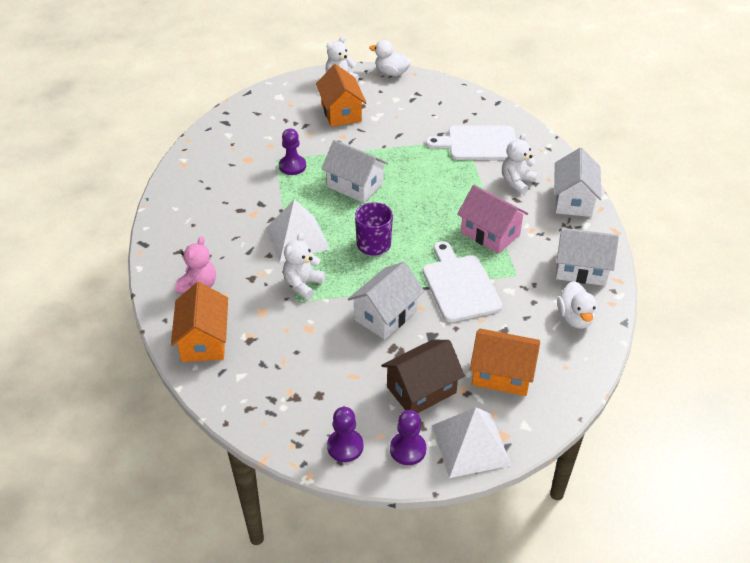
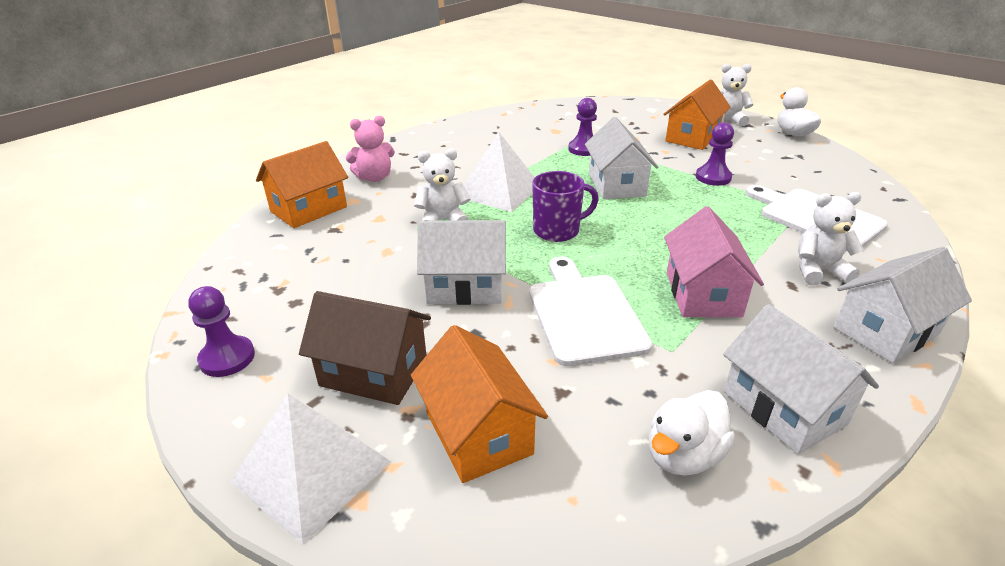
camera: 50 degrees right, 10 degrees down
(408, 449) = (258, 412): purple pawn -> purple pawn (713, 177)
(459, 285) = (584, 314): white cutting board -> white cutting board turned 45 degrees counterclockwise

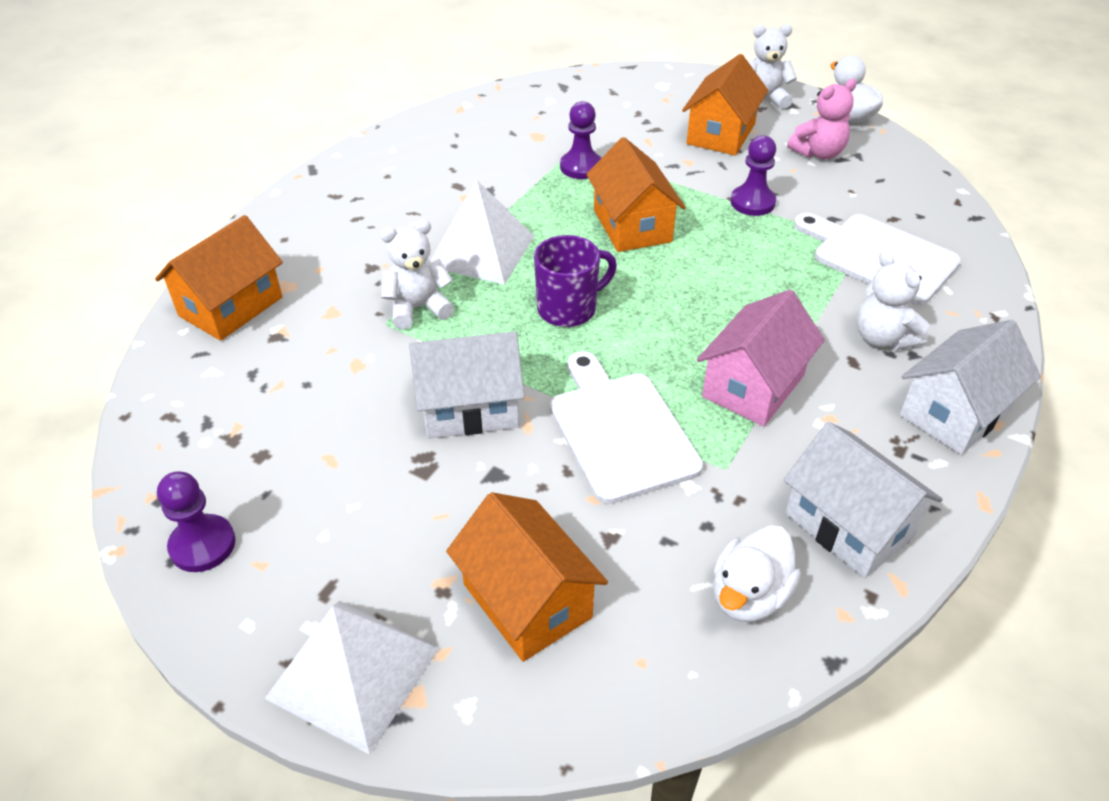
camera: 10 degrees left, 10 degrees up
(374, 178) = (306, 243): pink teddy bear -> pink teddy bear (818, 153)
(374, 372) = (388, 540): brown house -> none
(616, 185) = (632, 226): white house -> orange house
(703, 294) = (753, 386): pink house -> pink house turned 45 degrees clockwise
(818, 271) = (882, 338): white teddy bear -> white teddy bear turned 105 degrees counterclockwise

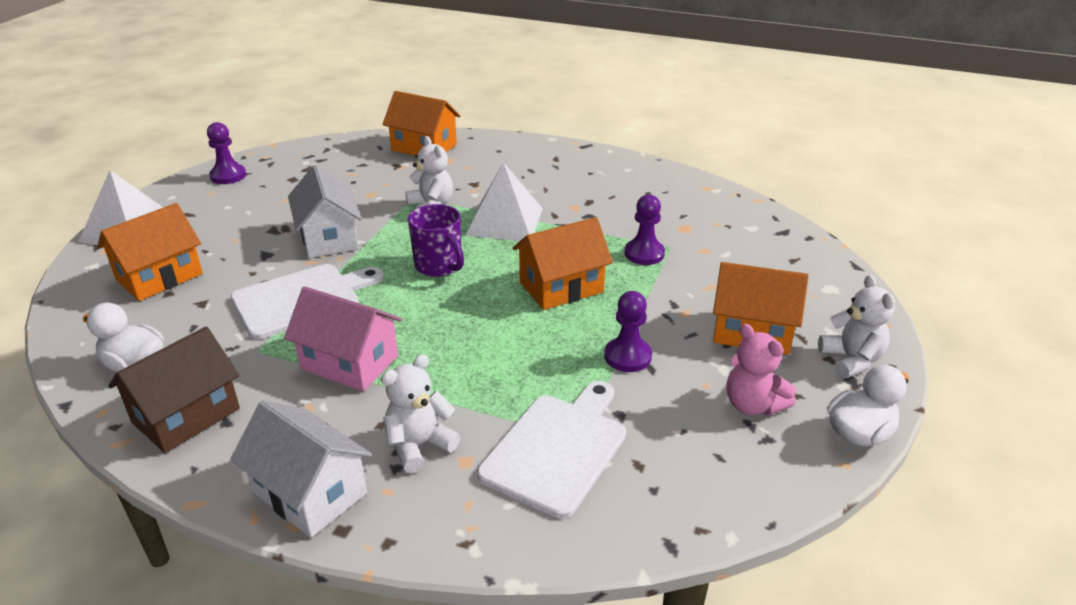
camera: 80 degrees right, 10 degrees down
(849, 525) = (186, 415): white house -> brown house

